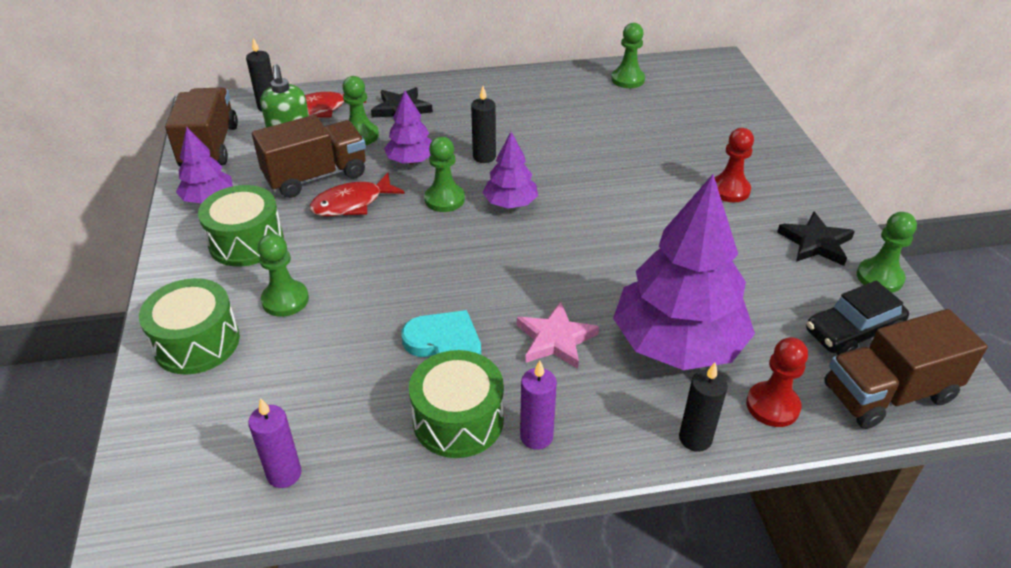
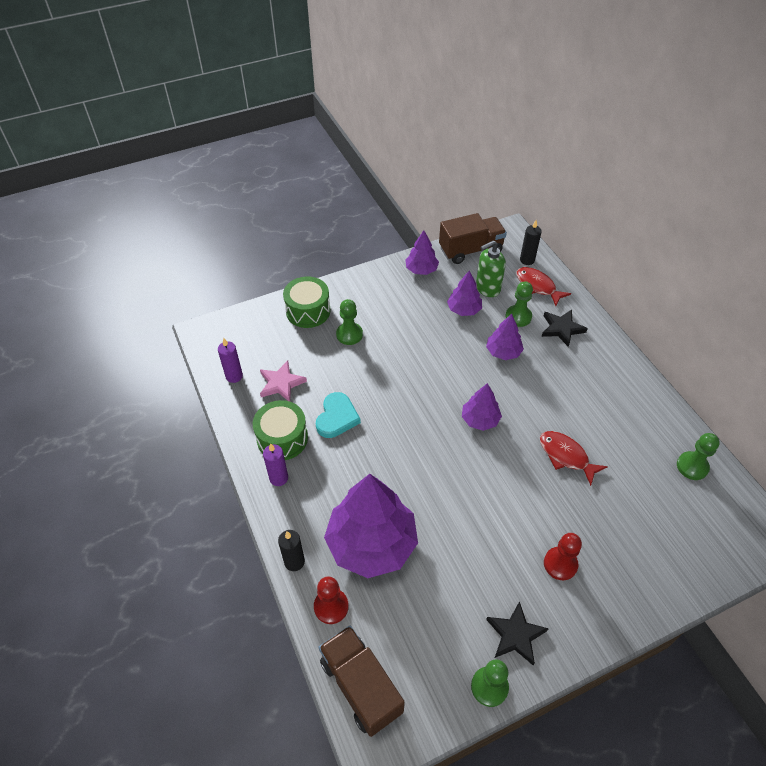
camera: 75 degrees right, 10 degrees up
(246, 242) = (390, 300): green drum -> none
(316, 176) = (464, 309): brown truck -> purple tree
(352, 203) = (444, 336): red fish -> red fish (566, 456)
(444, 199) = (469, 382): green pawn -> none
(484, 157) = (527, 391): black candle -> none
(555, 339) = (356, 473): pink star -> pink star (281, 383)
(852, 332) = (417, 662): black car -> none

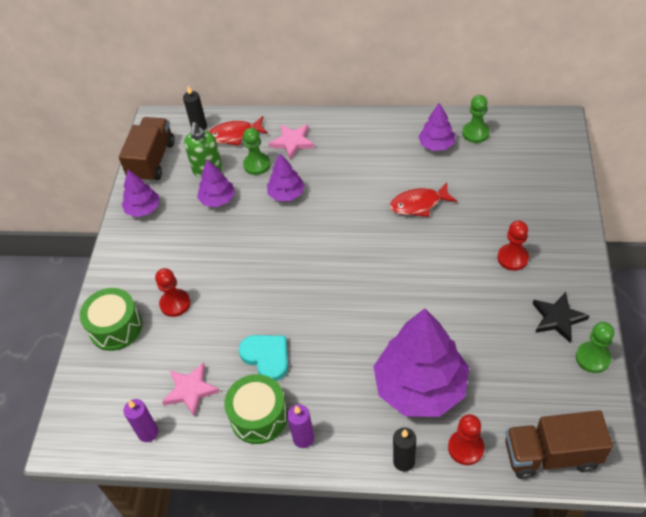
camera: 55 degrees left, 0 degrees up
(349, 334) = (175, 303): green pawn -> red pawn
(480, 419) = (345, 245): purple tree -> purple tree (436, 145)
(562, 329) = (292, 142): black star -> pink star

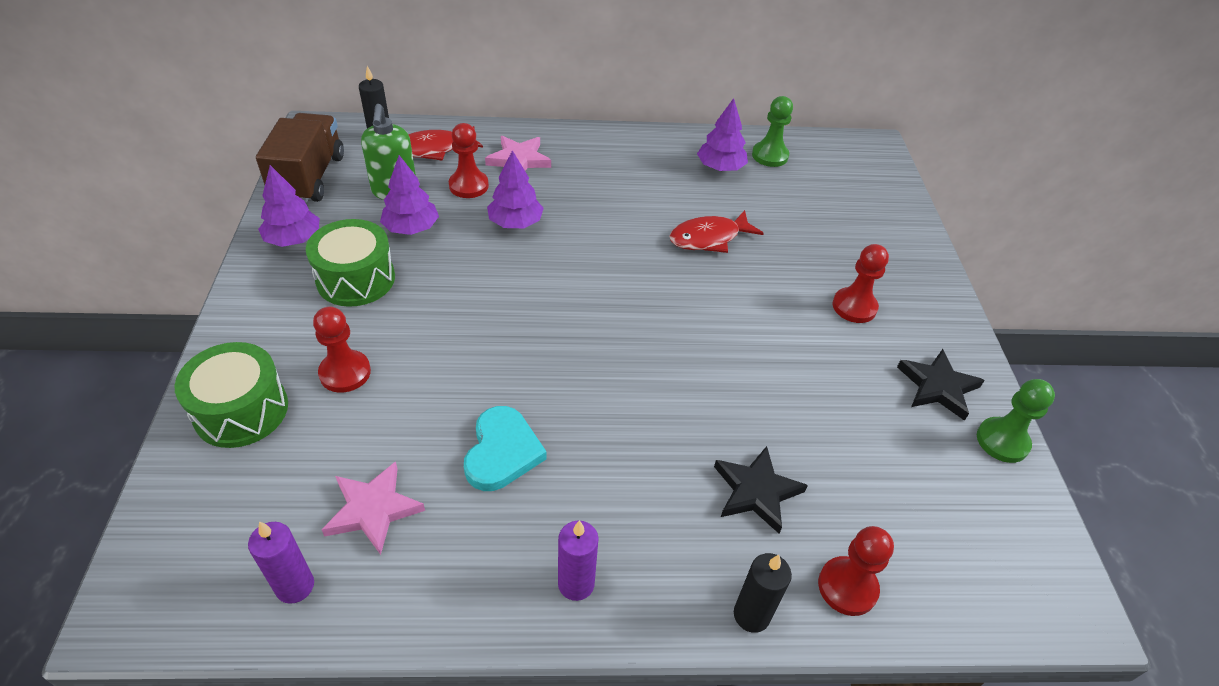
camera: 15 degrees left, 5 degrees down
(257, 165) = (468, 186): green pawn -> red pawn
(259, 416) = (495, 549): green drum -> green drum (356, 279)
(266, 357) = (502, 452): turquoise heart -> turquoise heart turned 60 degrees clockwise
(420, 387) = (756, 491): purple tree -> black star
(551, 455) = (983, 592): brown truck -> none

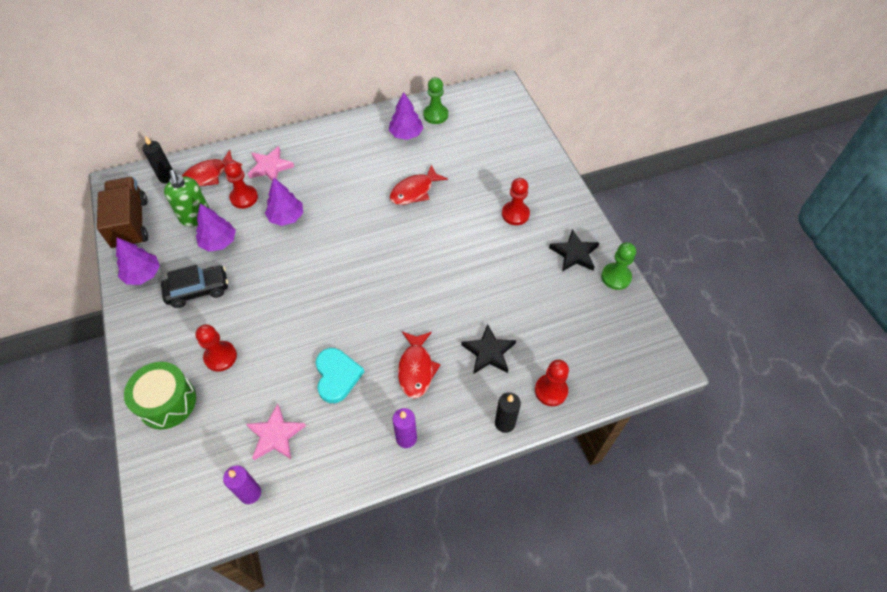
camera: 15 degrees left, 10 degrees up
(356, 279) = (198, 290): green drum -> black car
(629, 480) = (416, 369): none -> red fish

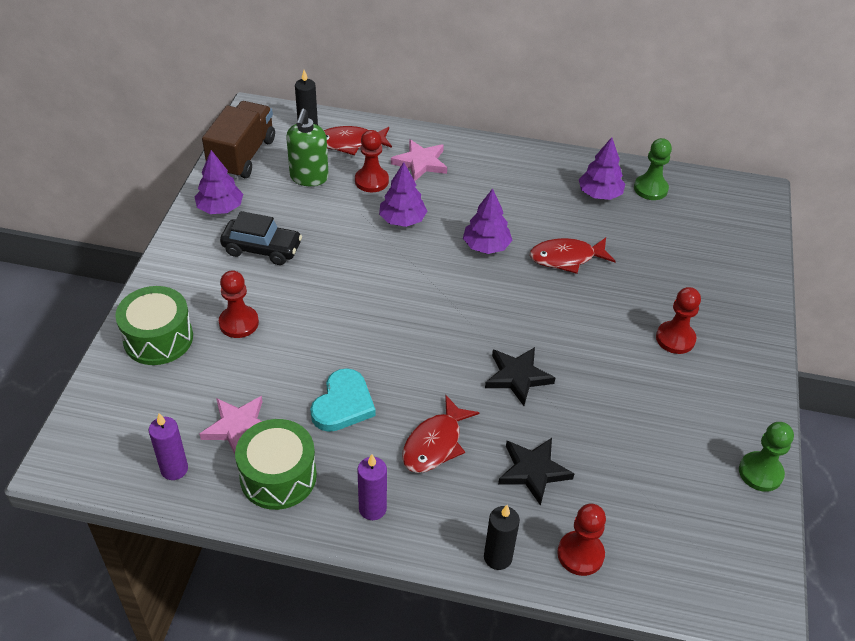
camera: 30 degrees right, 10 degrees down
(219, 242) = (315, 212): purple tree -> purple tree (486, 246)
(328, 454) = (278, 476): none -> green drum
(574, 253) = (722, 419): black star -> black star (517, 377)

